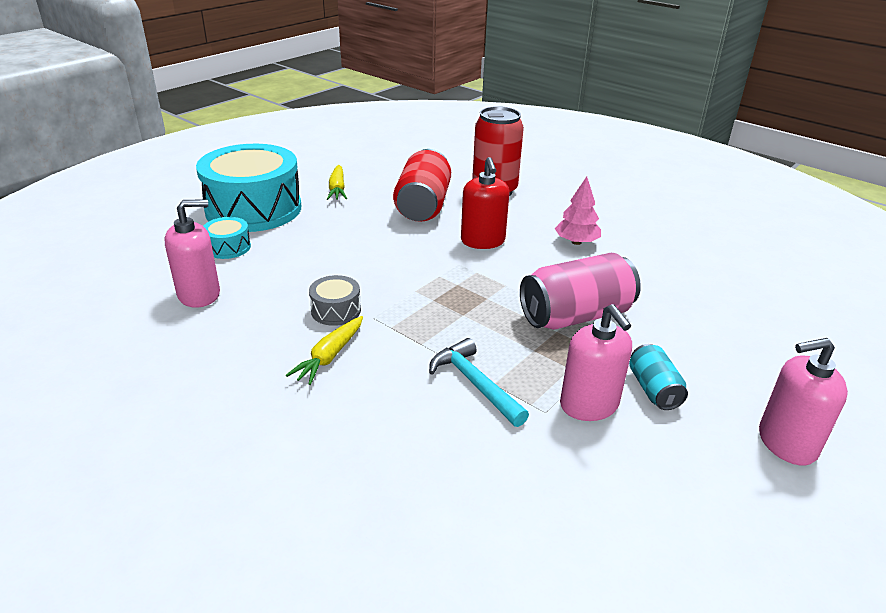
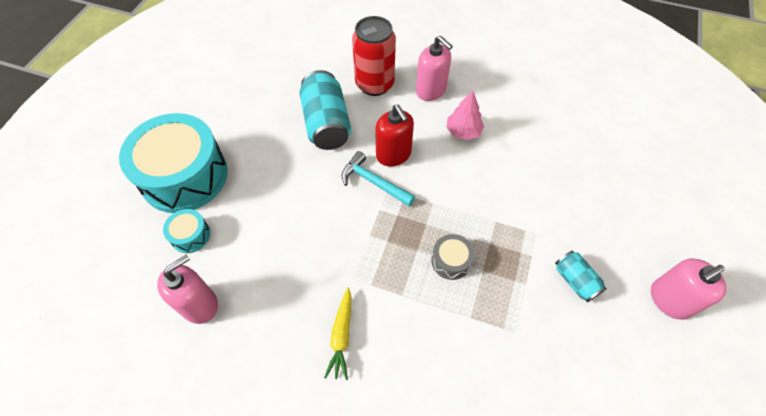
camera: 20 degrees left, 25 degrees up
(336, 310) = (320, 282): grey drum -> grey drum (451, 261)
(337, 189) = (243, 124): yellow carrot -> none
(423, 206) = (326, 124): red can -> turquoise can
(474, 383) = (457, 323): turquoise hammer -> turquoise hammer (373, 182)
(576, 316) = (496, 220): pink can -> none
(589, 405) = (541, 313): pink soap dispenser -> pink soap dispenser (431, 90)

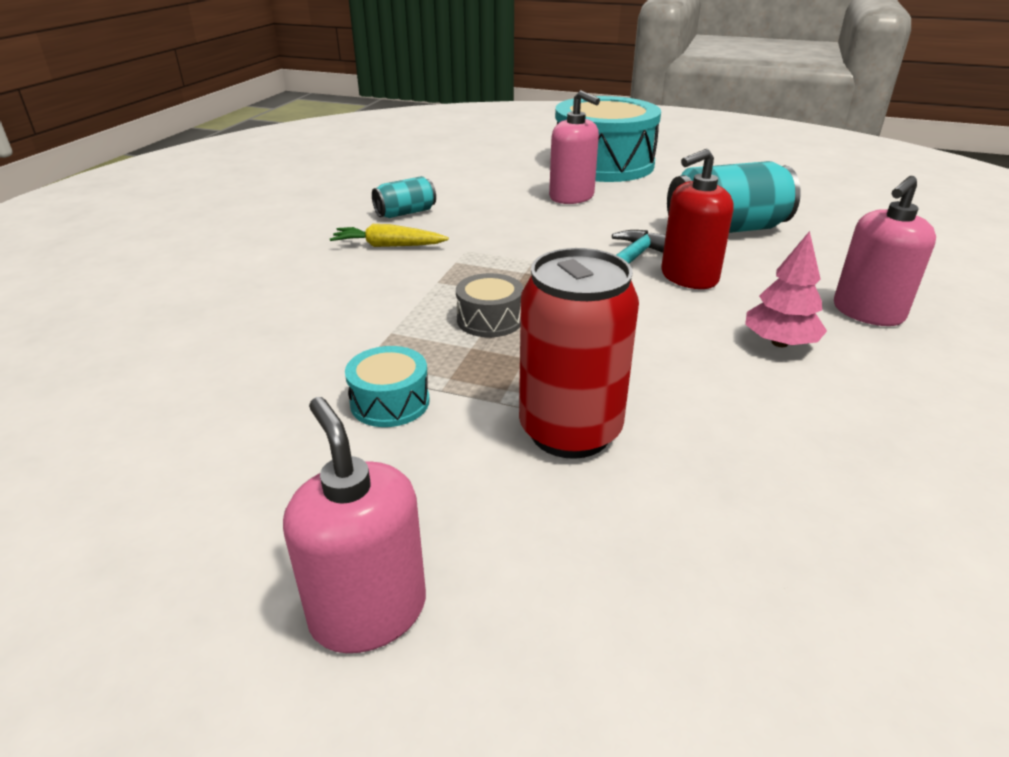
camera: 90 degrees right, 25 degrees down
(190, 235) = (525, 172): turquoise drum -> turquoise drum (390, 402)
(199, 304) = (442, 181): pink soap dispenser -> pink soap dispenser (572, 197)
(374, 84) = (839, 262): red can -> red can (570, 431)
(575, 280) = (441, 452): turquoise can -> turquoise can (405, 213)

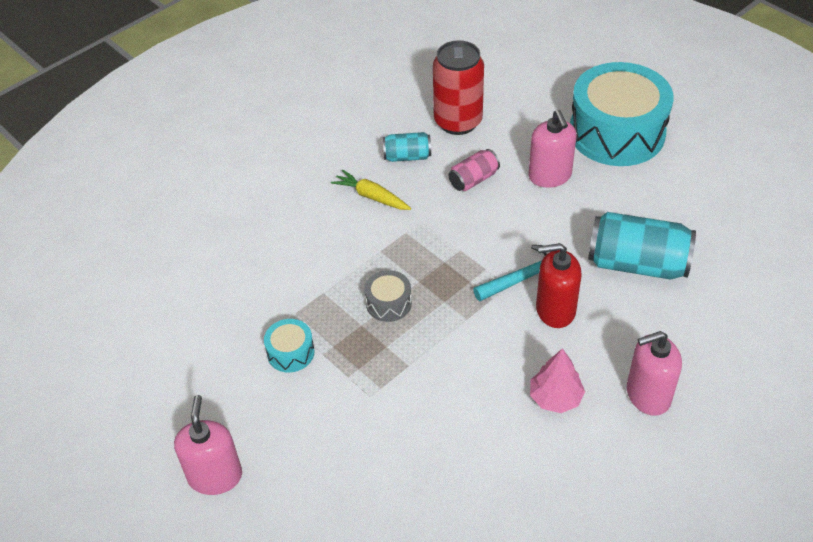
camera: 30 degrees right, 15 degrees up
(496, 213) = (473, 180): none -> pink can
(570, 431) = (370, 414): red can -> red can (458, 122)

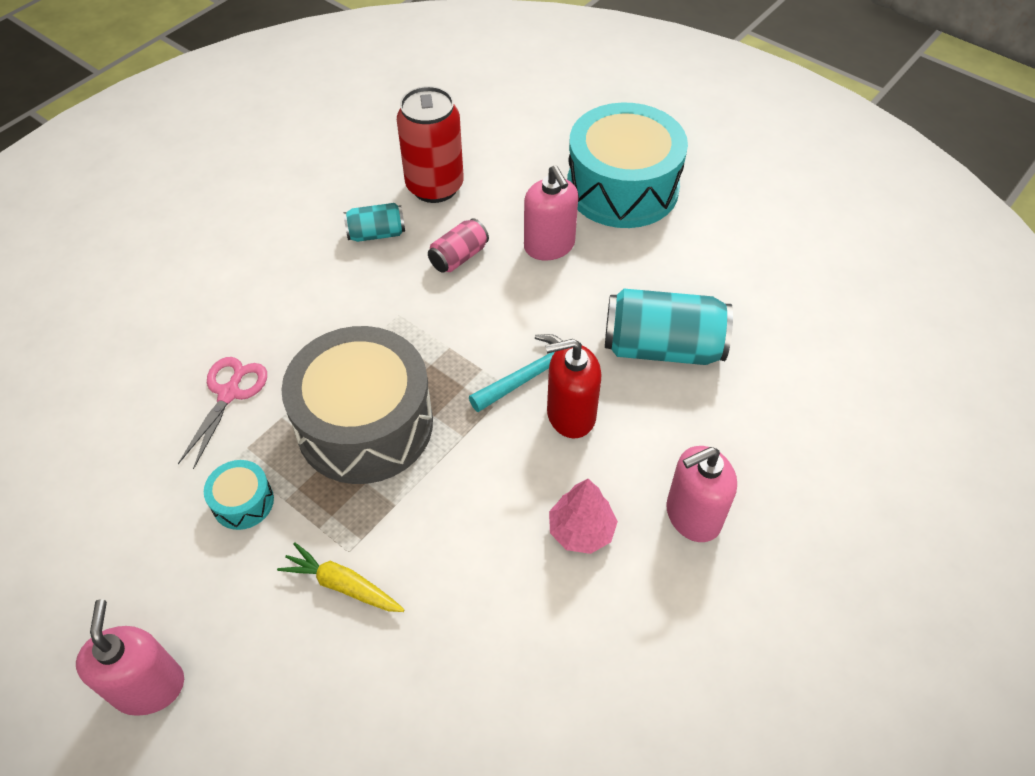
camera: 10 degrees left, 5 degrees up
(283, 271) = (229, 393): none -> pink scissors
(371, 196) = (335, 287): yellow carrot -> yellow carrot (342, 585)
(388, 303) = (365, 424): grey drum -> grey drum, size x2.38

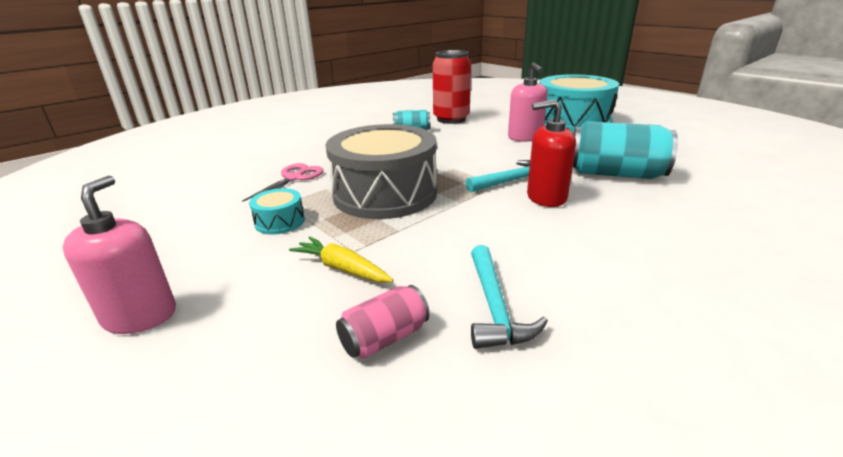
camera: 10 degrees right, 25 degrees down
(459, 257) = (464, 139): pink can -> pink can (385, 338)
(510, 628) = (494, 307): none -> turquoise hammer
(581, 530) = (561, 253): pink tree -> none
(693, 515) = (668, 251): pink soap dispenser -> none

